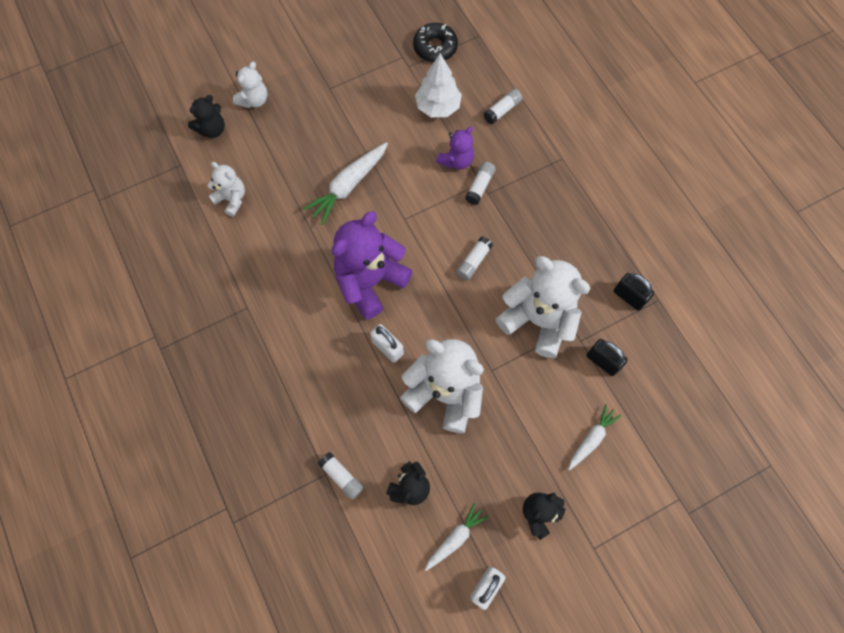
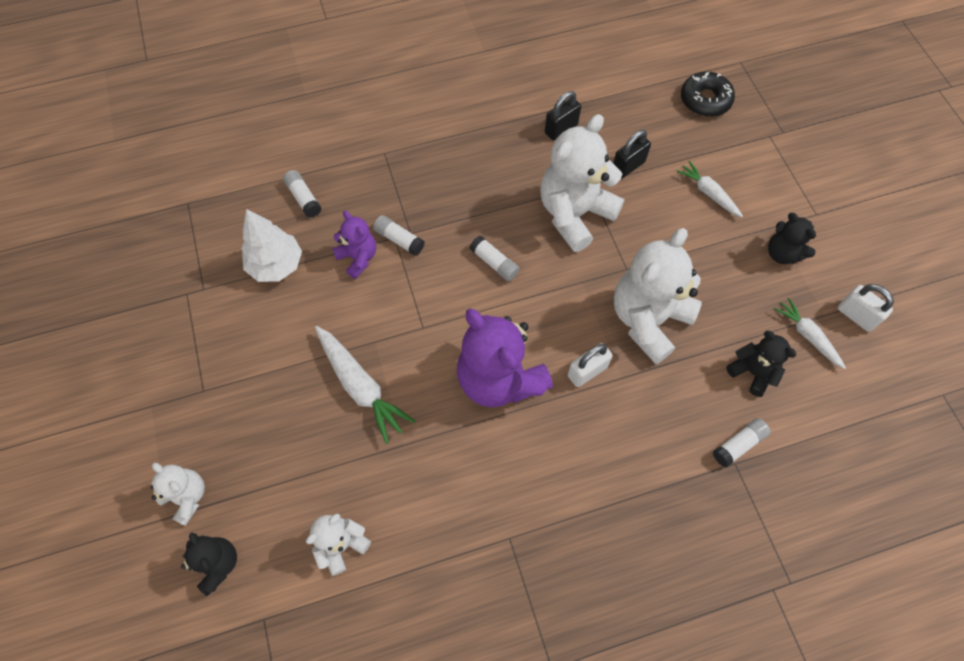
camera: 80 degrees left, 5 degrees down
(435, 47) = (186, 253): black donut -> black donut (705, 100)

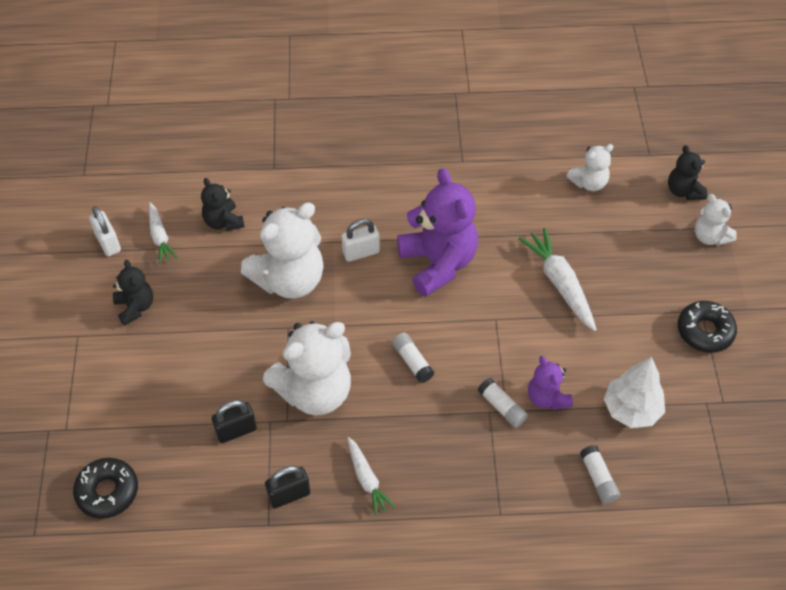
camera: 165 degrees left, 10 degrees down
(200, 366) = (705, 331): none -> black donut
(708, 193) = (169, 381): white carrot -> white carrot (367, 479)
(738, 445) = (264, 178): white glue stick -> none

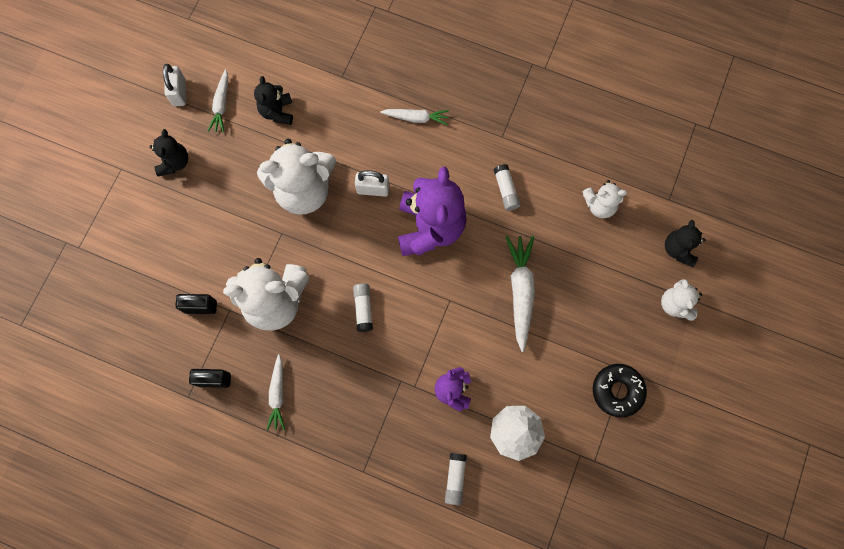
camera: 25 degrees right, 20 degrees up
(107, 492) = (86, 314): black donut -> none
(369, 176) = (416, 118): none -> white carrot
(502, 407) = (412, 381): white glue stick -> white glue stick (506, 190)

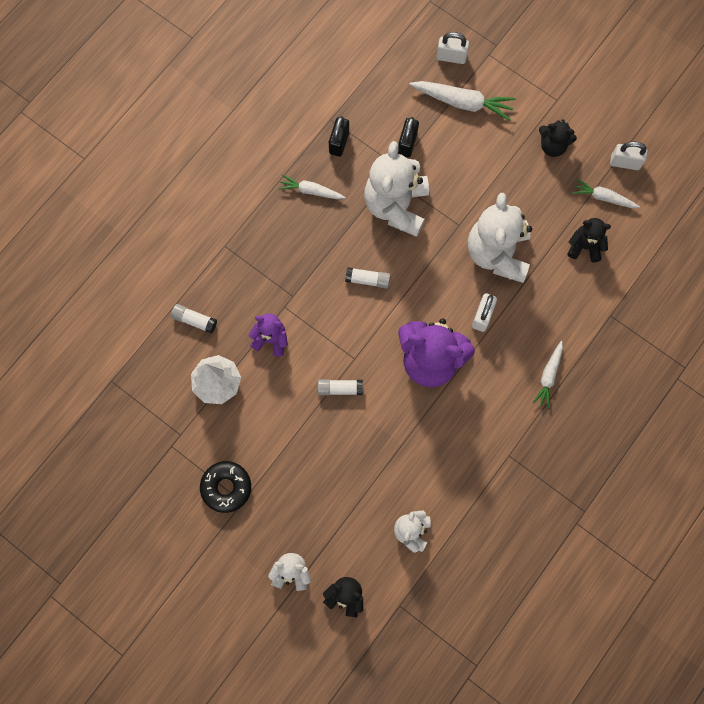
camera: 105 degrees right, 0 degrees up
(88, 286) = (451, 57): none -> white padlock
(506, 190) = (450, 442): white glue stick -> white glue stick (340, 389)
(520, 292) = (344, 426): white carrot -> white carrot (462, 102)

